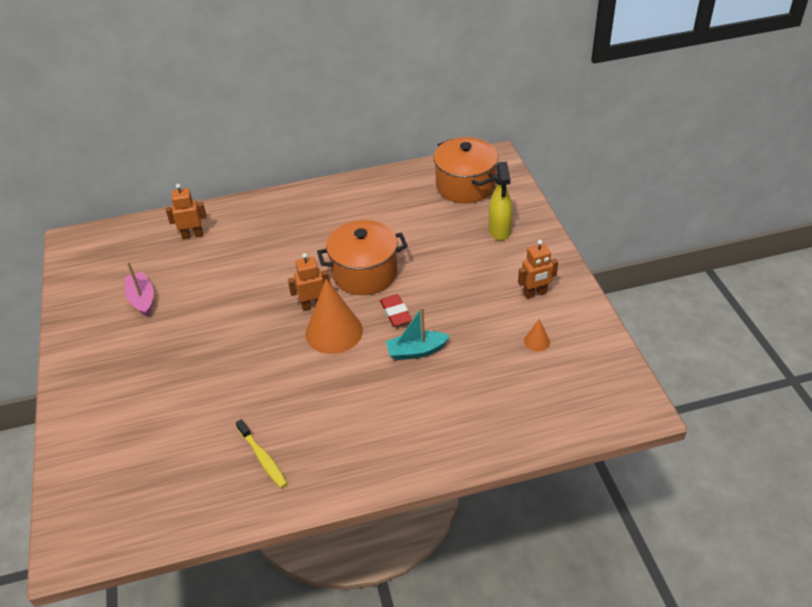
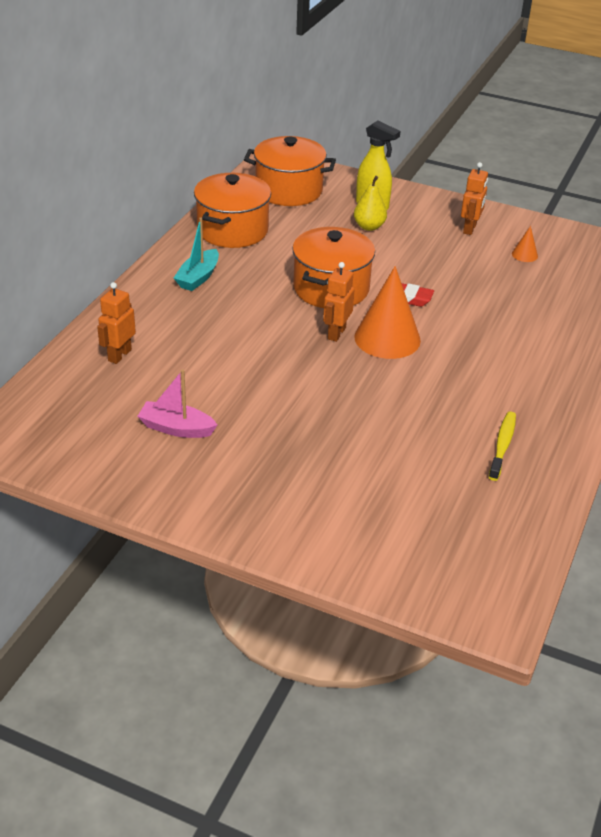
camera: 55 degrees left, 5 degrees down
(263, 458) = (502, 445): yellow toothbrush -> yellow toothbrush turned 75 degrees counterclockwise
(382, 194) = (232, 230): none -> orange pot
(416, 351) = (466, 310): turquoise boat -> turquoise boat (198, 277)
(468, 245) = (369, 227): none -> yellow pear

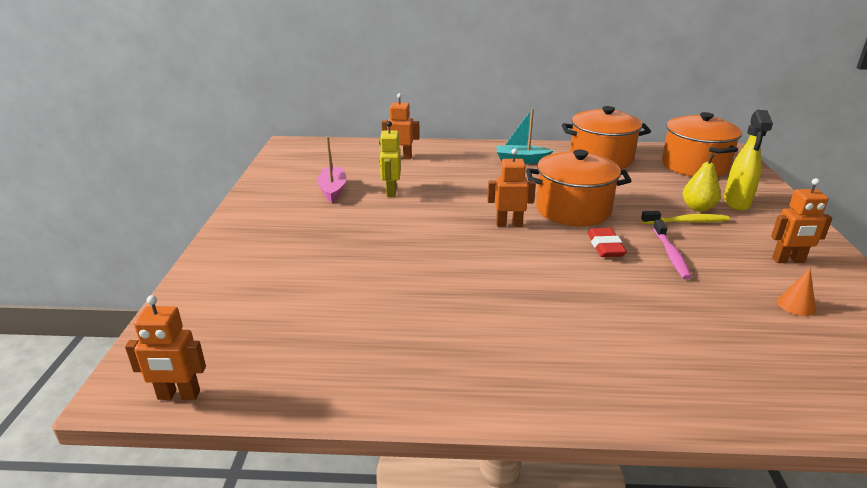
camera: 70 degrees right, 10 degrees down
(211, 386) = (391, 191): none -> yellow robot
(387, 338) = (528, 249): orange cone -> none
(435, 273) = (671, 255): none -> pink toothbrush
(502, 445) = (408, 347): yellow toothbrush -> yellow toothbrush (687, 222)
(519, 587) = (178, 395): none -> orange robot

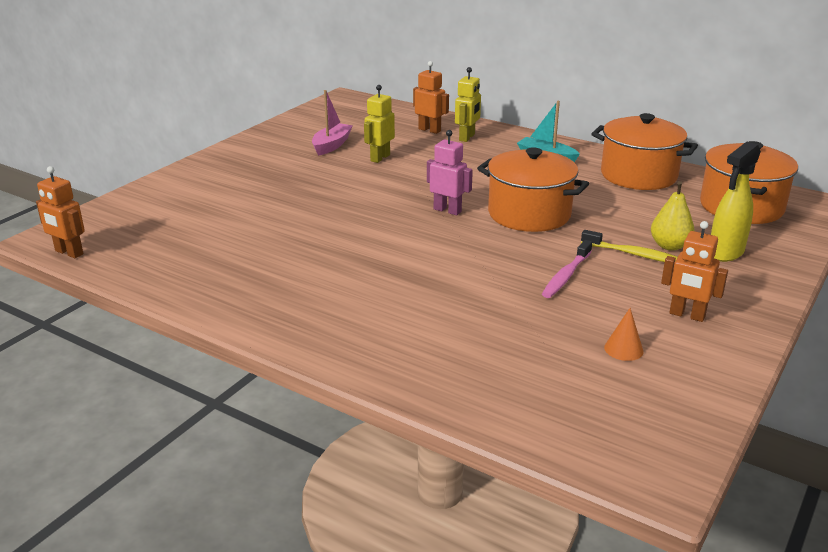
camera: 30 degrees right, 0 degrees up
(439, 157) = (467, 137): none -> yellow robot
(509, 224) = (447, 210): orange robot -> pink robot
(605, 246) = (511, 252): red eraser -> none

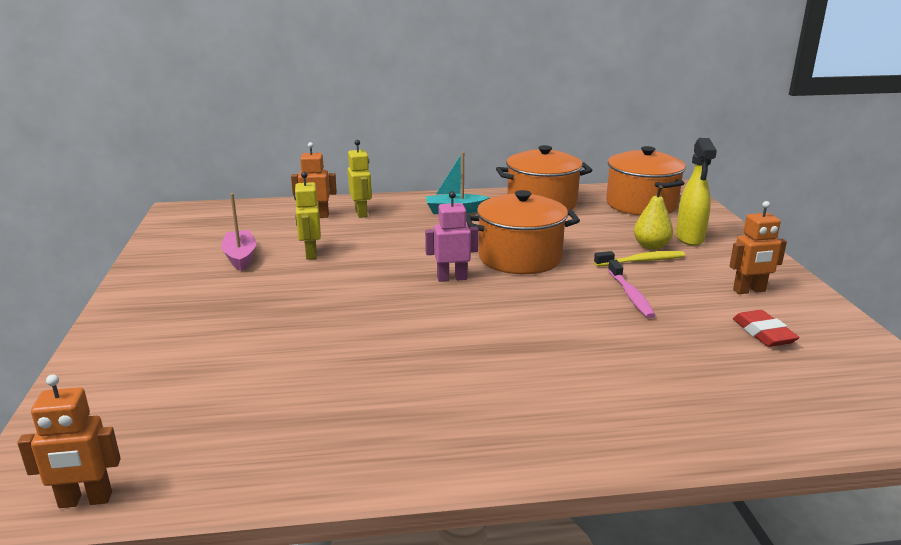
camera: 40 degrees left, 5 degrees down
(623, 349) = (763, 333): orange cone -> red eraser

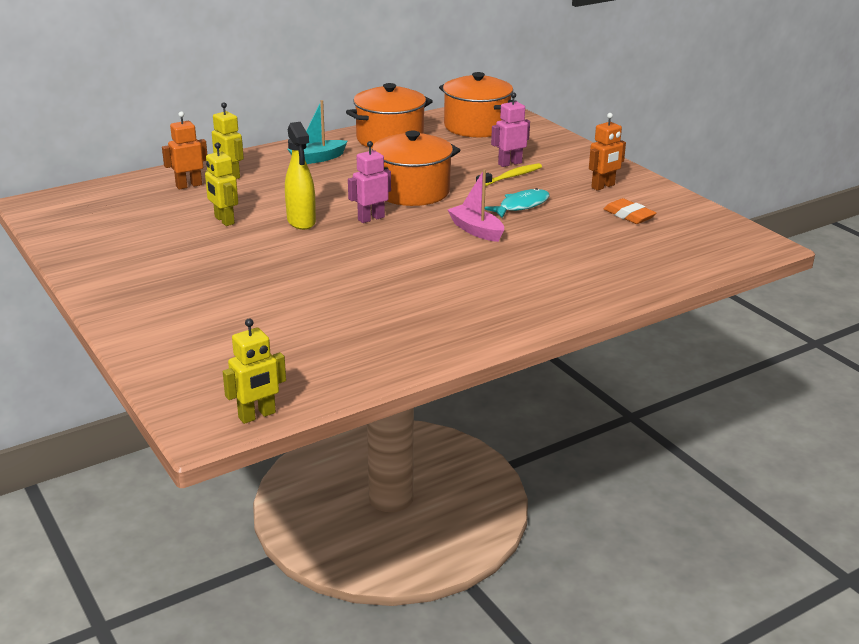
camera: 25 degrees left, 5 degrees up
(85, 500) = (257, 415): orange robot -> yellow robot
(240, 257) = (160, 235): pink boat -> pink boat (476, 230)
(630, 295) = (521, 206): pink toothbrush -> turquoise fish
(651, 246) = (509, 163): yellow pear -> pink robot
(689, 238) = (535, 151): yellow spray bottle -> yellow spray bottle (301, 222)
(763, 333) = (629, 215): red eraser -> orange eraser

